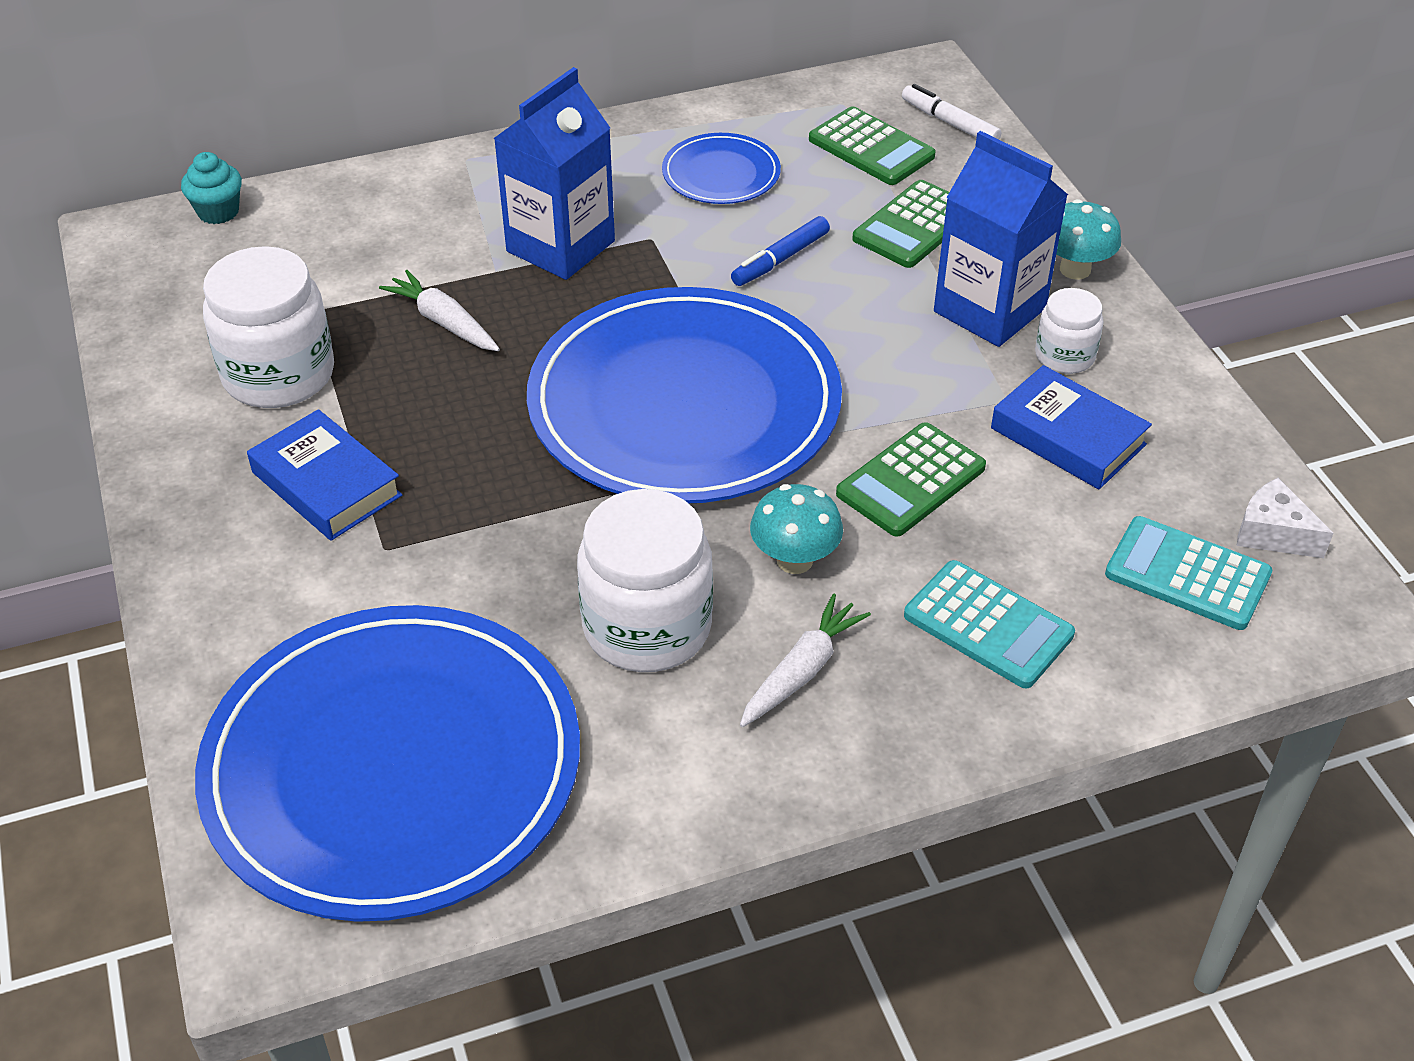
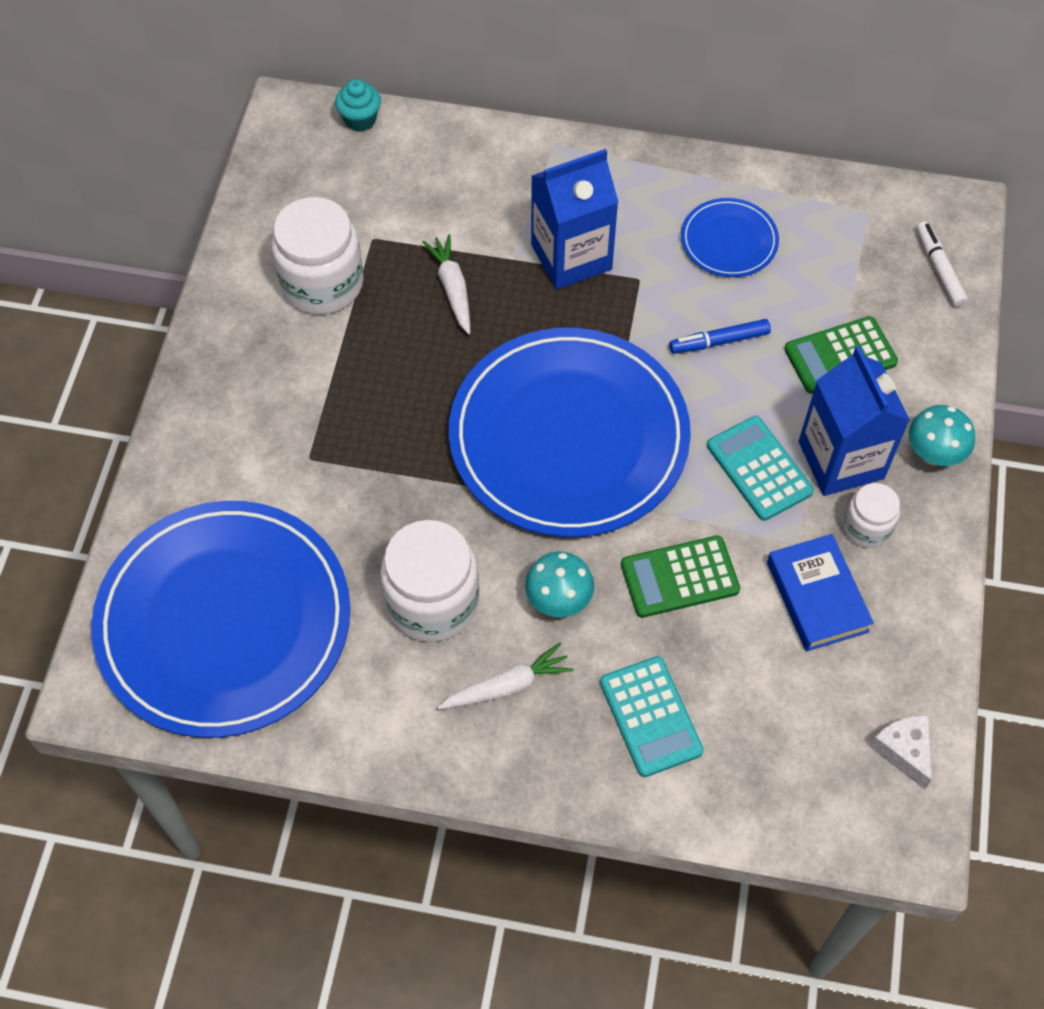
camera: 30 degrees right, 15 degrees up
(326, 484) = (302, 389): blue book -> none
(871, 148) = (860, 266): green calculator -> none
(1187, 574) = (816, 750): turquoise calculator -> turquoise calculator (759, 469)

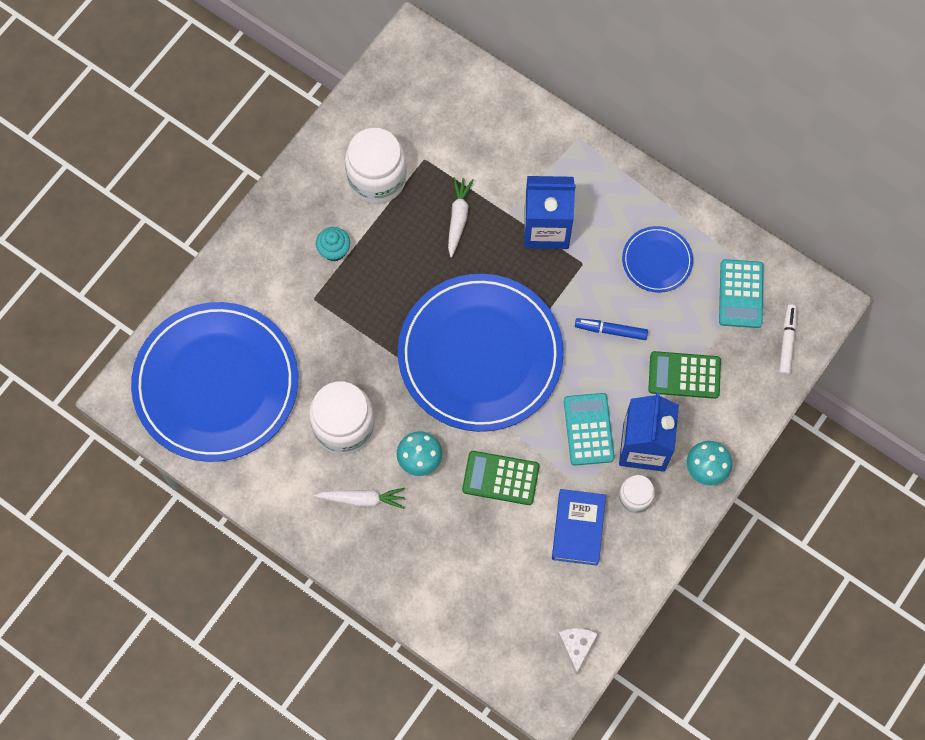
camera: 25 degrees right, 10 degrees up
(360, 120) = (458, 64): turquoise cupcake -> turquoise cupcake (334, 250)
(651, 716) = (437, 557): turquoise calculator -> turquoise calculator (741, 294)

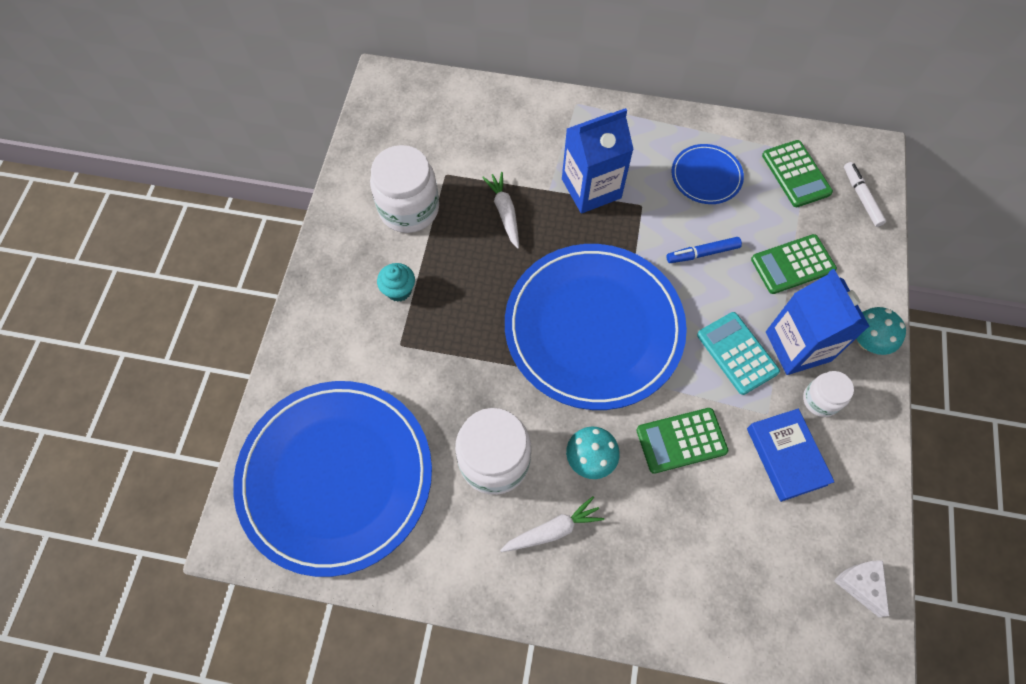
camera: 25 degrees left, 5 degrees down
(741, 294) = (796, 174): turquoise calculator -> green calculator

